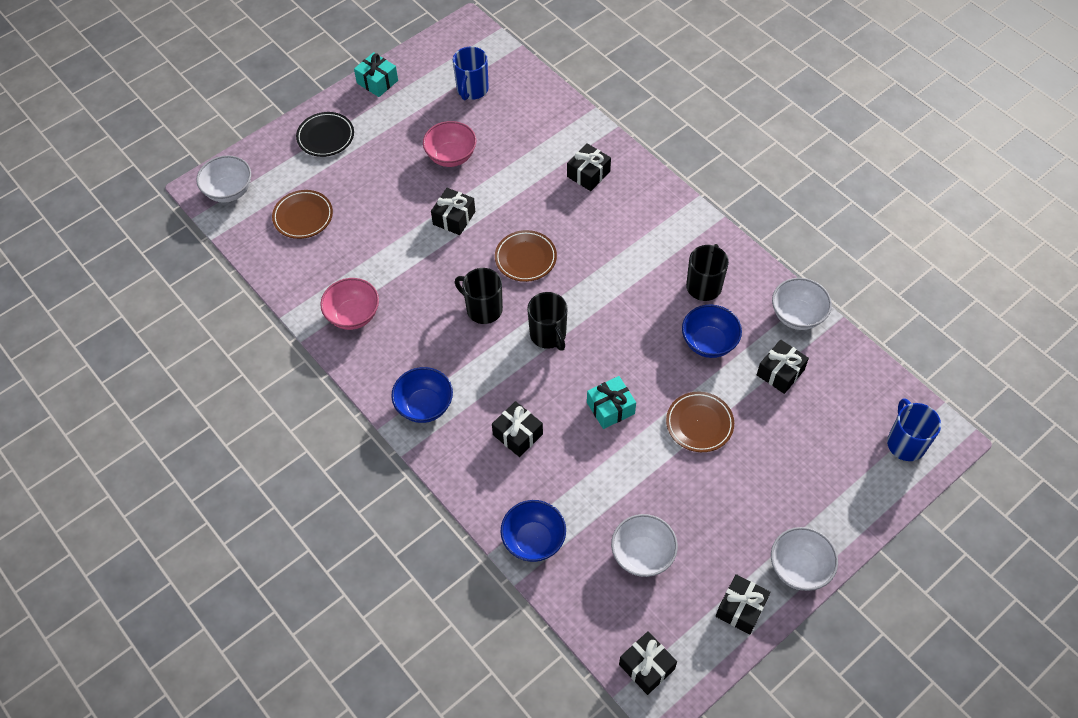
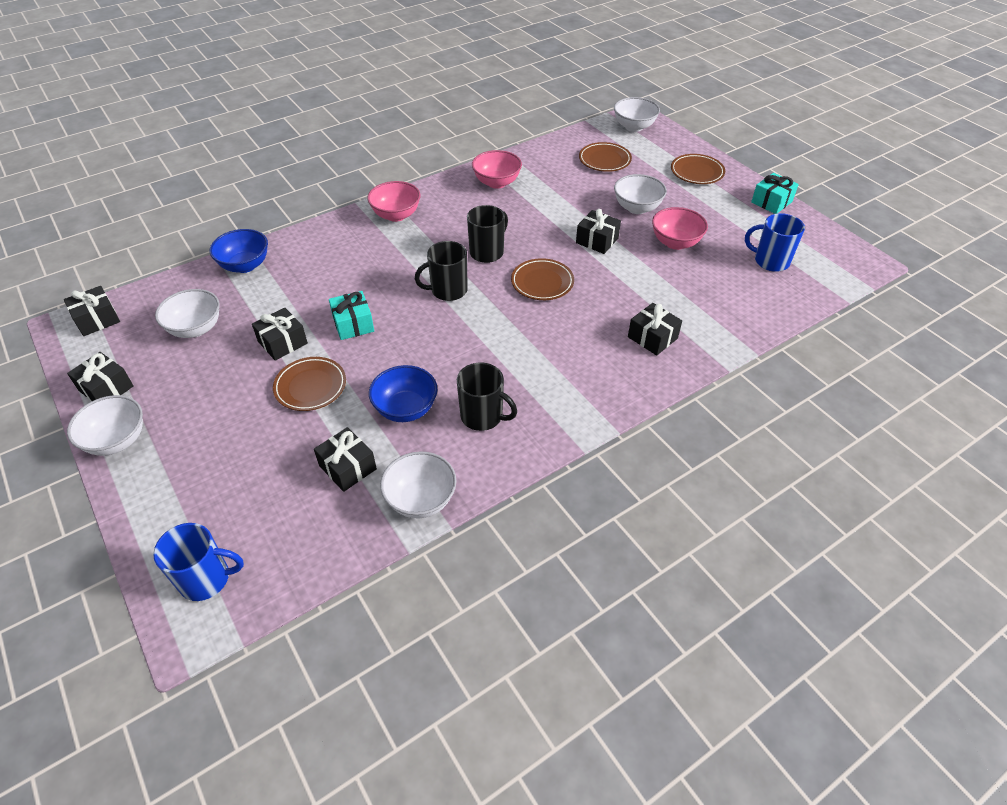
camera: 95 degrees right, 10 degrees down
(325, 137) = (697, 172): black plate -> brown plate
(395, 187) = (637, 208): none -> white bowl
(424, 406) = (396, 215): blue bowl -> pink bowl
(518, 434) = (348, 264): black gift -> black gift (283, 342)

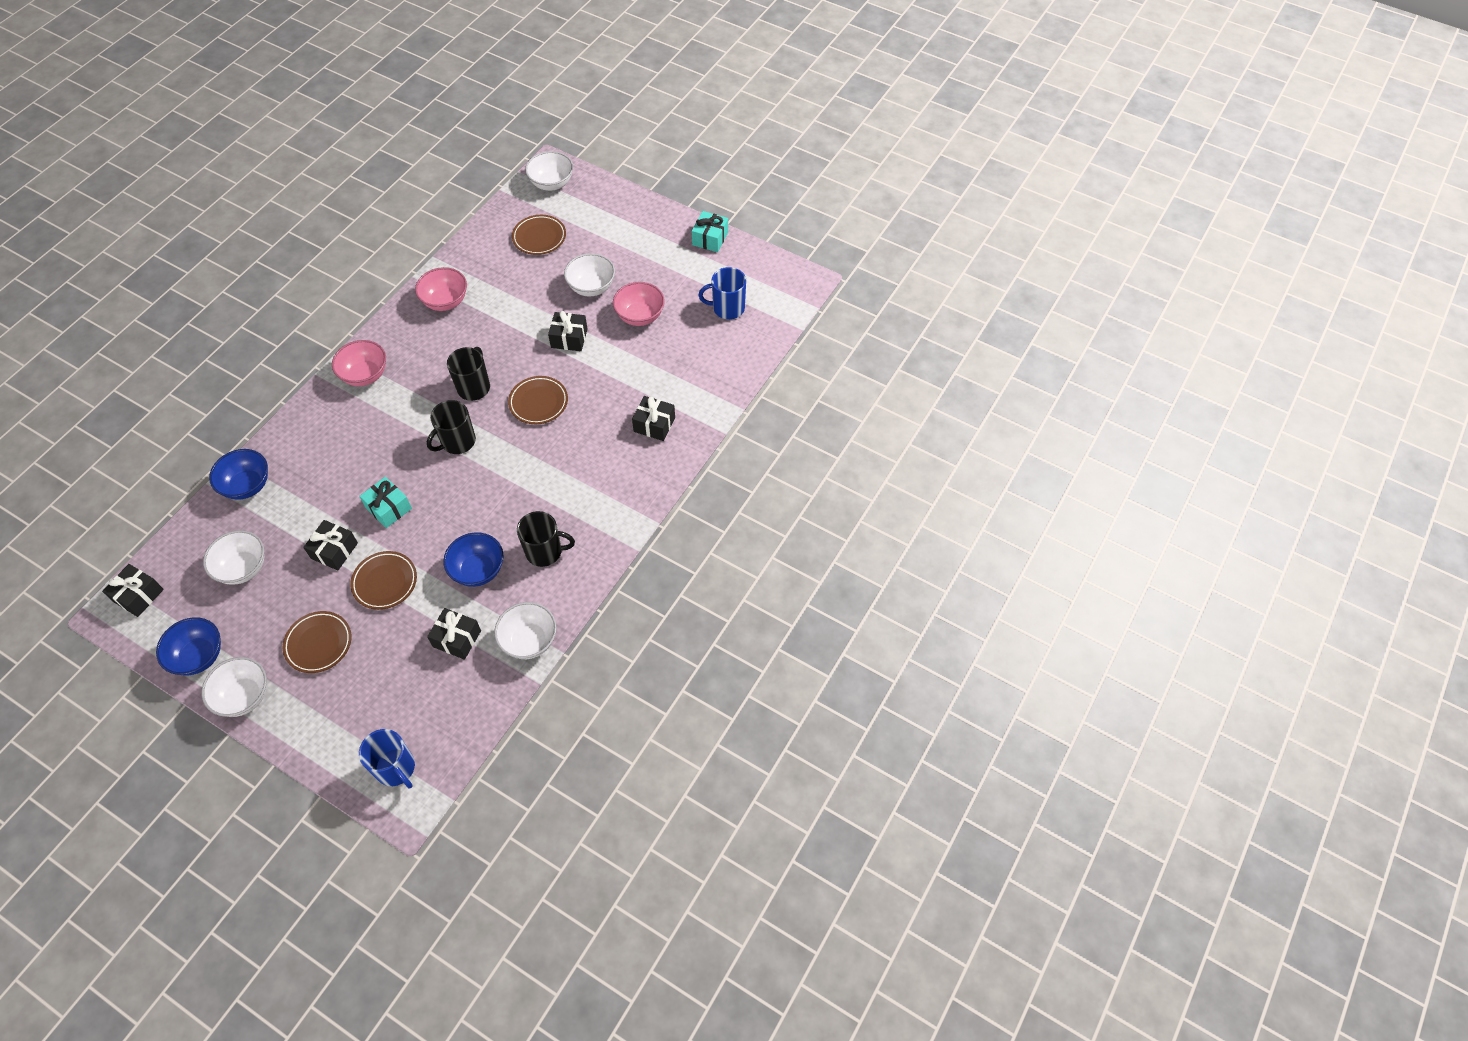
camera: 25 degrees left, 10 degrees up
(106, 388) = (199, 656): black gift -> blue bowl
(206, 579) = (396, 768): blue mug -> blue mug turned 75 degrees clockwise
(697, 172) = (632, 224): brown plate -> brown plate (318, 644)

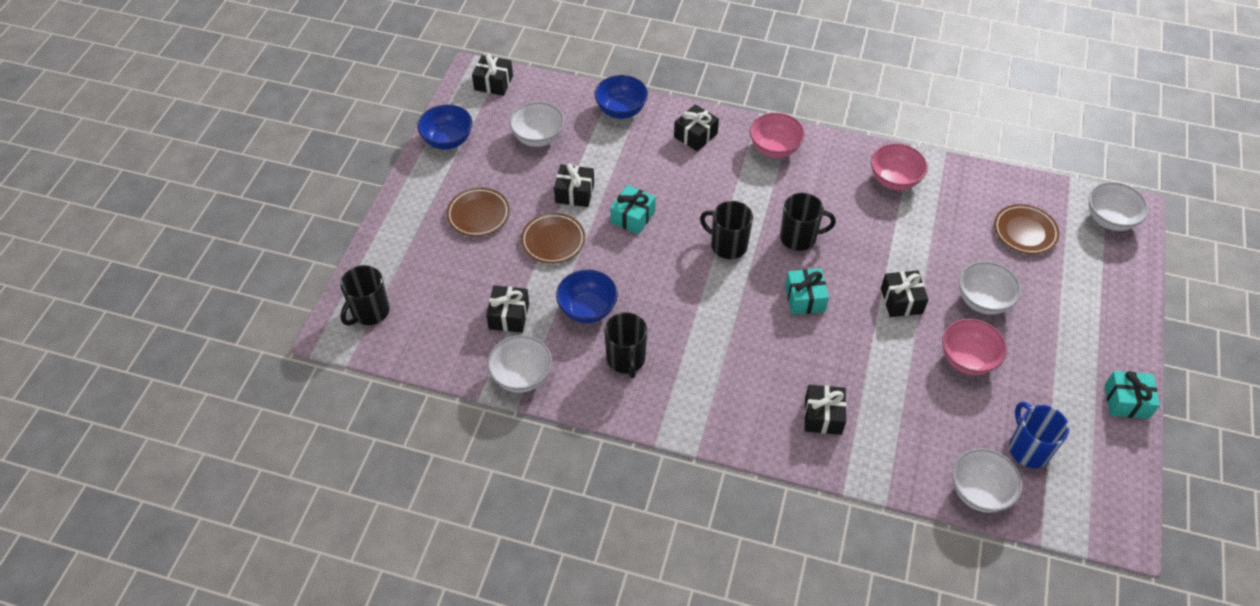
camera: 75 degrees right, 5 degrees down
(244, 696) = (417, 182): white bowl -> white bowl (979, 492)
(315, 431) = (695, 135): none -> black gift
(396, 768) = (369, 312): blue mug -> black mug
(538, 402) = (804, 298): brown plate -> turquoise gift

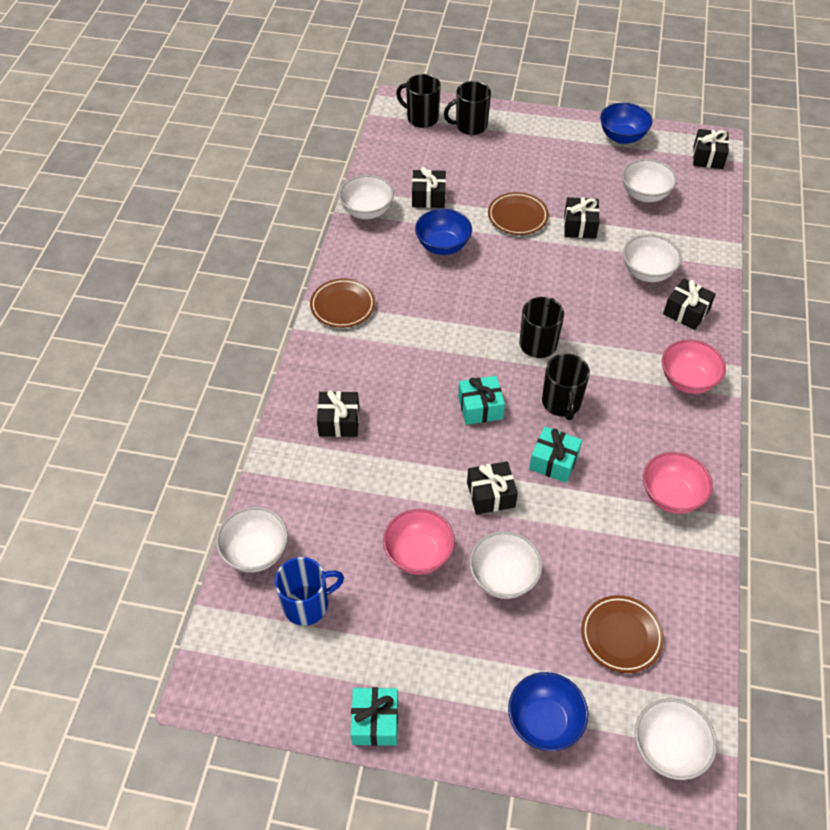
camera: 85 degrees right, 0 degrees up
(478, 215) = (537, 166): brown plate -> brown plate (343, 306)
(621, 110) = (703, 251): blue bowl -> blue bowl (544, 721)
(626, 359) = (390, 275): black mug -> black mug (470, 126)
(632, 217) = (559, 269): turquoise gift -> turquoise gift (553, 461)
(644, 153) = (647, 272): none -> white bowl

